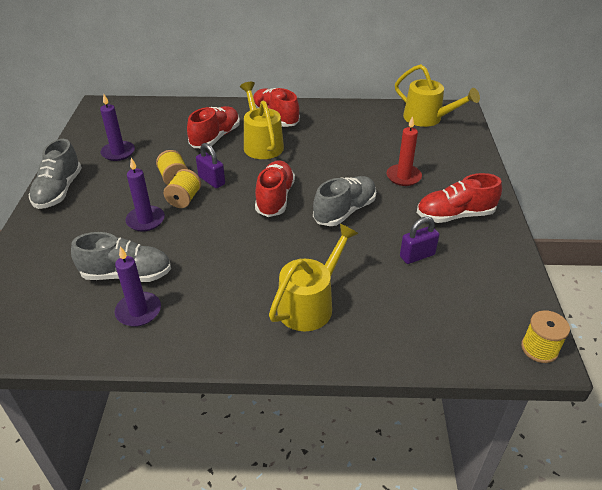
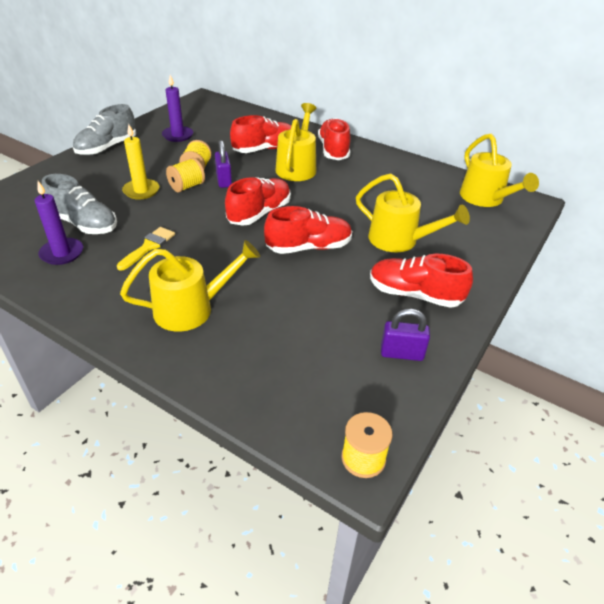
camera: 30 degrees right, 0 degrees up
(145, 220) = (141, 191): purple candle -> yellow candle
(213, 269) = (148, 247): none -> yellow brush
(344, 211) = (309, 247): grey shoe -> red shoe
(403, 177) = (400, 240): red candle -> yellow watering can
(417, 256) = (334, 313): purple padlock -> purple padlock (401, 353)

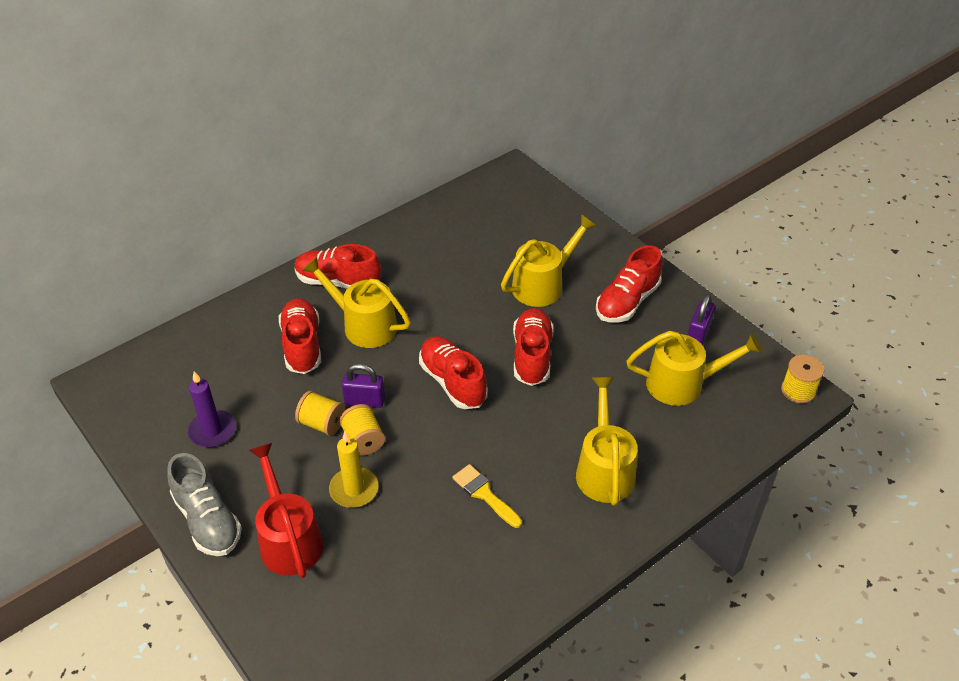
camera: 70 degrees left, 5 degrees up
(62, 253) = (469, 582): purple candle -> none
(84, 224) = (411, 556): grey shoe -> none
(96, 175) = (288, 538): none -> red watering can
(485, 199) = (495, 198): yellow watering can -> yellow watering can (683, 384)

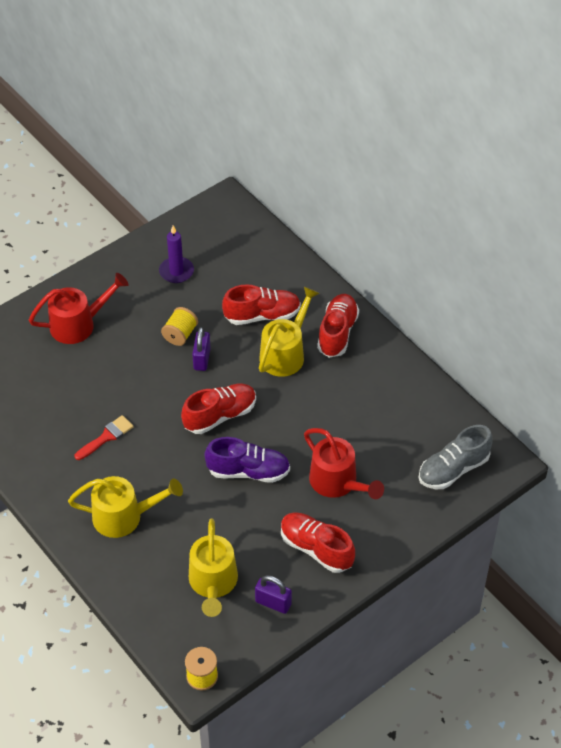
camera: 90 degrees right, 5 degrees up
(207, 520) = (98, 279): grey shoe -> grey shoe (453, 469)
(354, 489) = (117, 358): yellow candle -> none
(363, 440) = (162, 360): yellow spool -> none
(484, 494) = (106, 437): yellow brush -> red brush
(532, 356) = (248, 471): red shoe -> purple shoe
(543, 284) = (338, 483): yellow watering can -> red watering can

